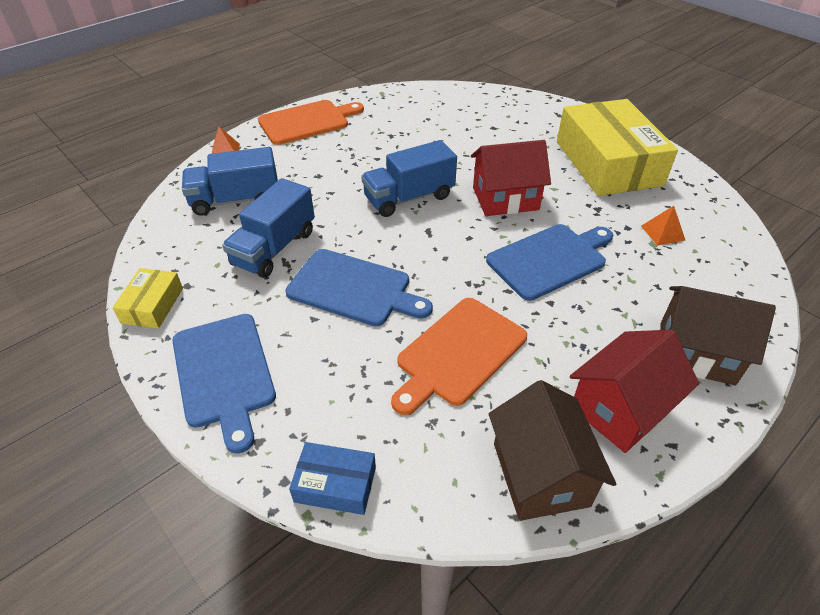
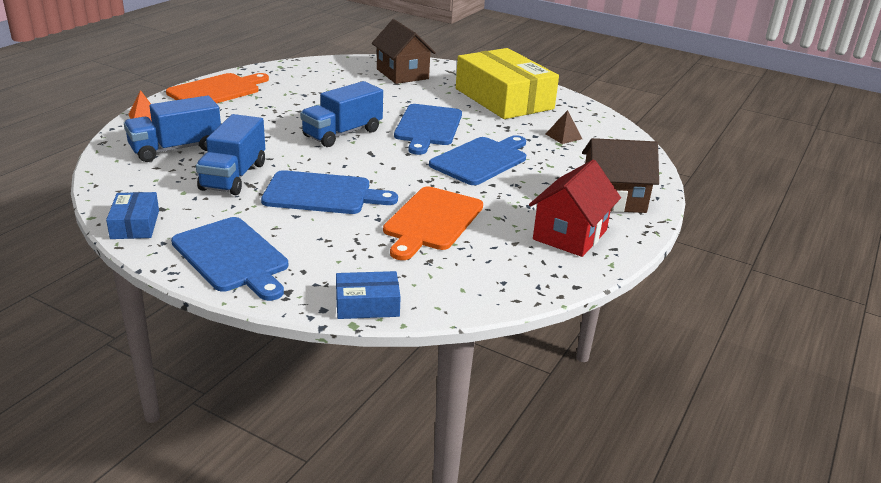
camera: 20 degrees left, 15 degrees down
(152, 305) = (135, 224): yellow box -> blue box
(505, 199) = (428, 127): red house -> blue cutting board
(540, 474) = (525, 276): brown house -> brown house (402, 74)
(663, 233) = (563, 136): orange pyramid -> brown pyramid

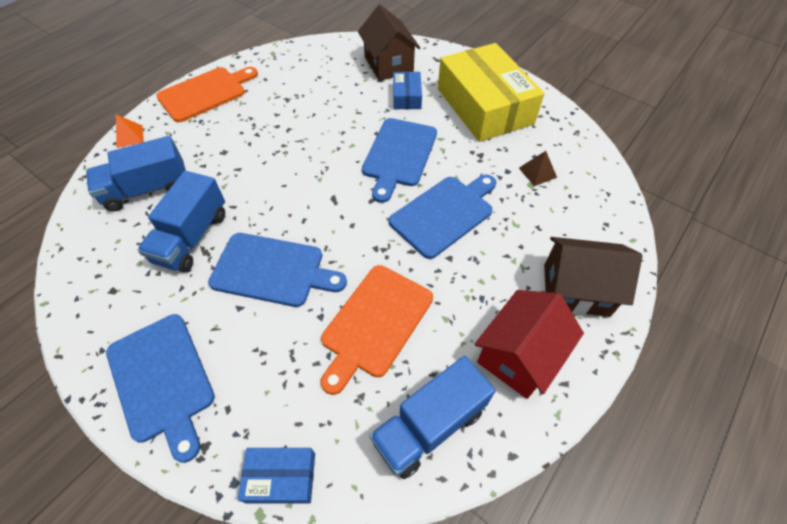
camera: 10 degrees right, 25 degrees up
(135, 224) = (81, 318): blue box -> blue box (406, 97)
(342, 133) = (312, 165): blue truck -> blue truck (429, 425)

